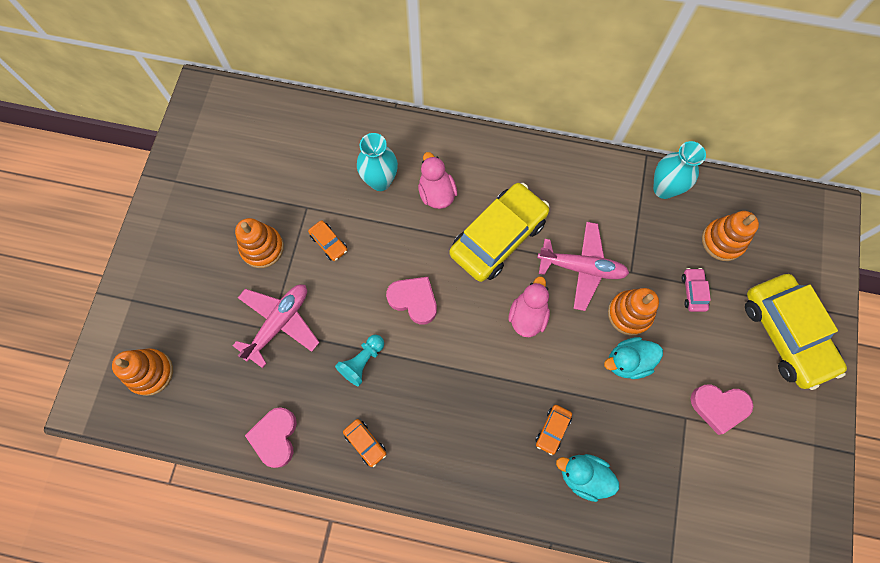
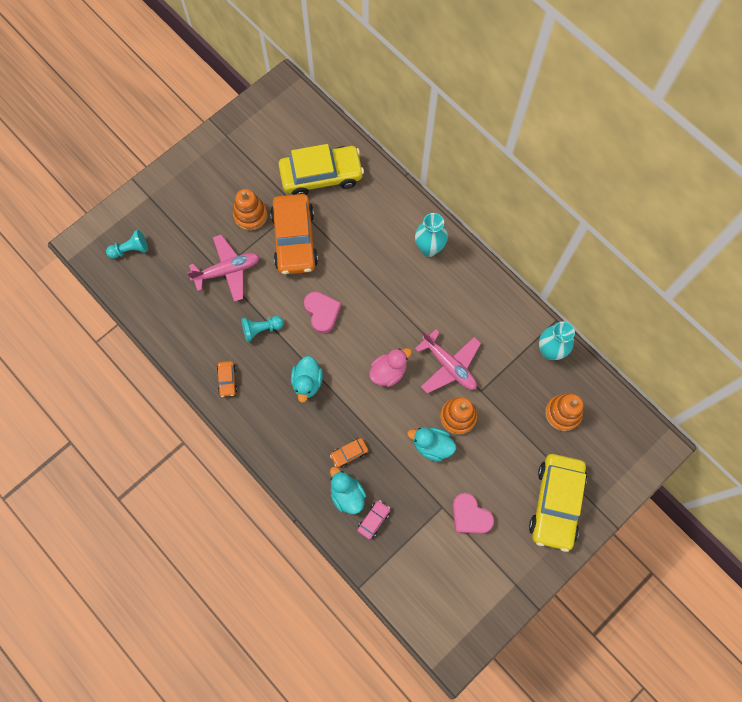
camera: 35 degrees right, 0 degrees up
(150, 372) = (130, 249): orange stacking toy -> turquoise pawn
(275, 437) = (176, 339): pink heart -> none
(329, 243) = (295, 239): orange car -> orange car, size x2.43
(380, 181) = (357, 220): turquoise vase -> turquoise vase (429, 248)
(436, 193) = (389, 252): pink duck -> none
(453, 385) = (307, 382): none -> turquoise duck
(498, 237) = (408, 308): yellow car -> yellow car (321, 175)
(693, 292) = (513, 432): pink car -> pink car (373, 520)

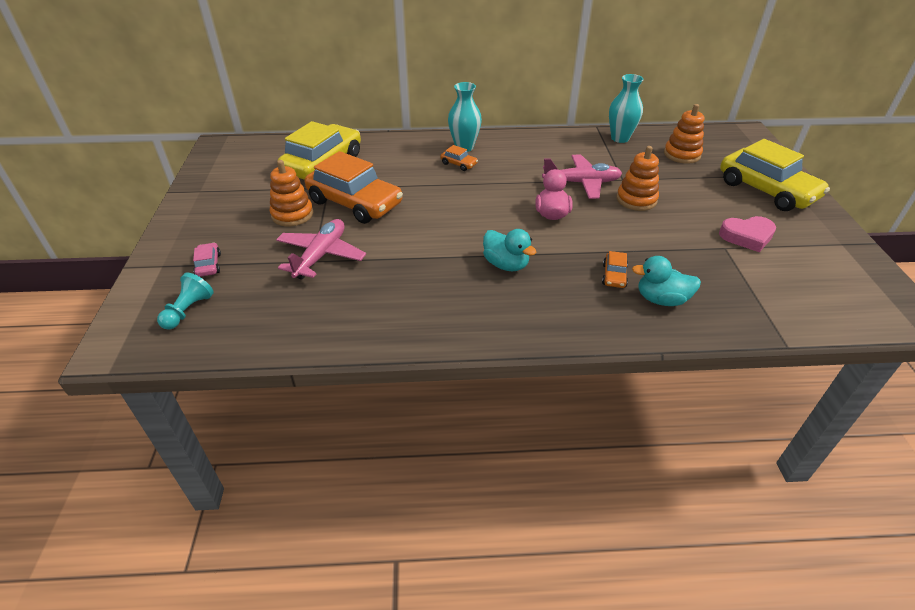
camera: 50 degrees left, 30 degrees down
(227, 380) = (436, 318): orange car -> orange car (459, 164)
(261, 329) = (412, 265): turquoise pawn -> none
(322, 313) = (446, 222): pink heart -> none
(373, 520) = (707, 296): pink car -> pink car (208, 265)
(432, 446) = (653, 225): turquoise duck -> none

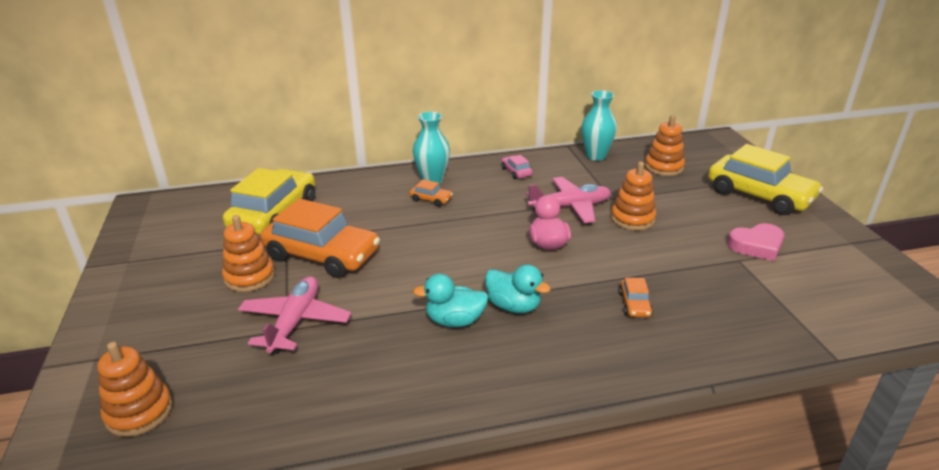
camera: 10 degrees left, 10 degrees down
(188, 310) = (139, 412): turquoise pawn -> orange stacking toy
(208, 265) = (155, 350): pink car -> pink car (516, 172)
(661, 299) = (692, 325): turquoise duck -> turquoise duck (455, 321)

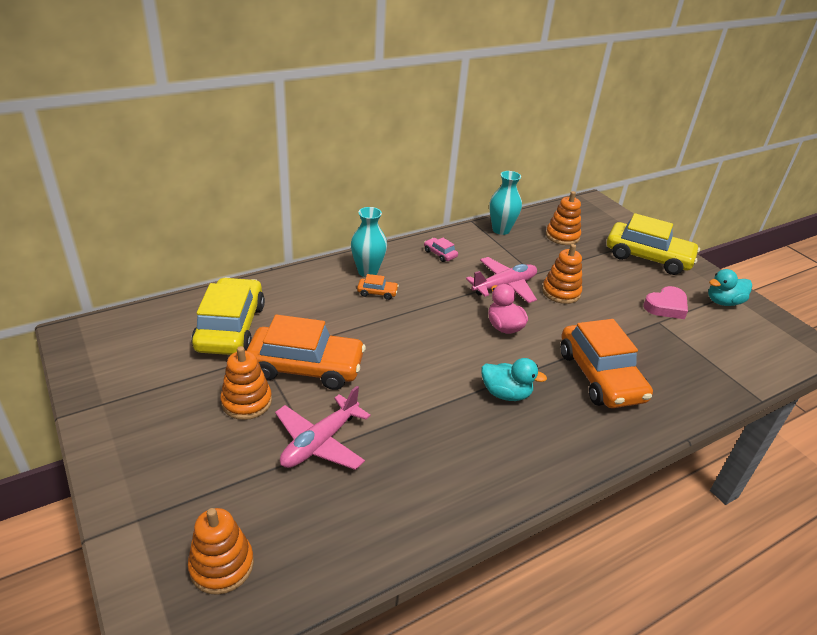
camera: 20 degrees left, 5 degrees up
(295, 322) = (320, 442): pink plane -> pink plane turned 135 degrees counterclockwise
(455, 321) = (464, 416): turquoise duck -> turquoise duck (723, 302)
(634, 304) = (600, 376): orange car -> orange car, size x2.43

